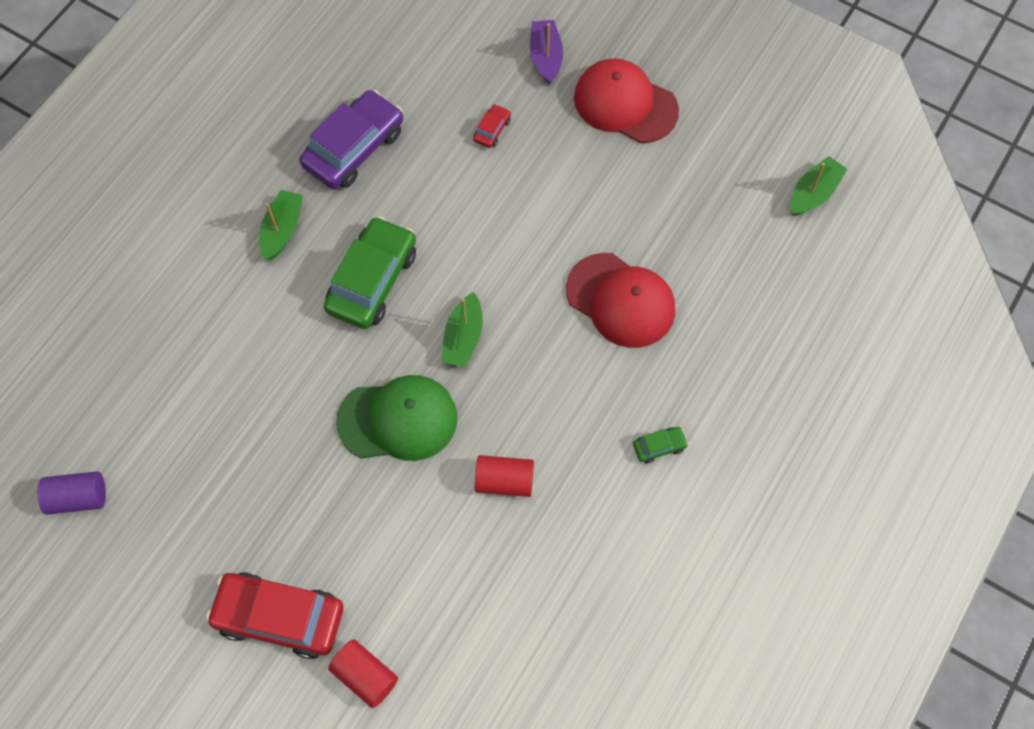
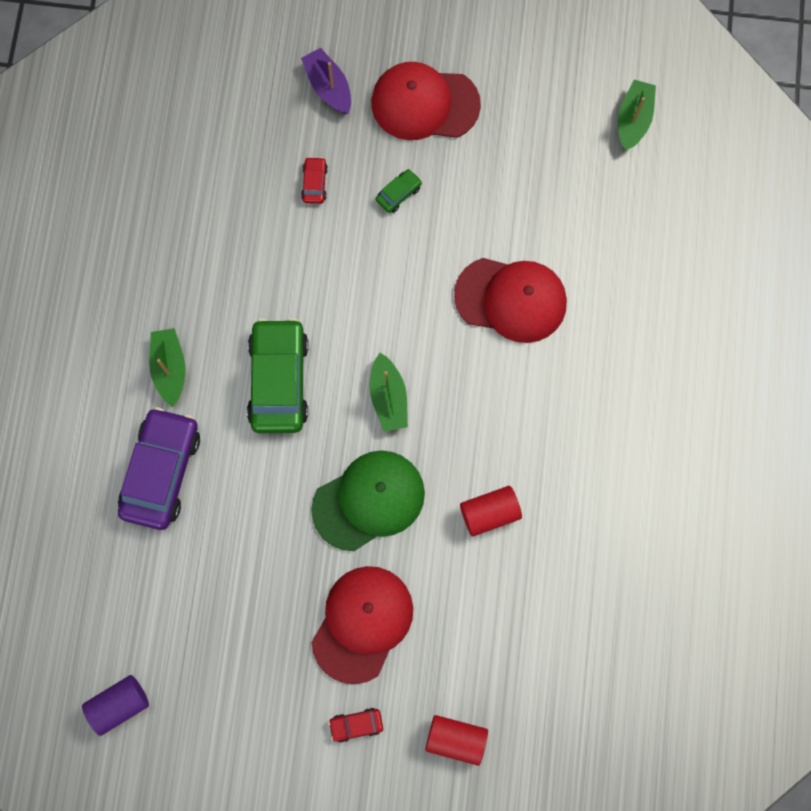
camera: 25 degrees left, 10 degrees up
(279, 618) = (356, 725): red car -> red car, size x0.43
(334, 527) = (362, 623): none -> red cap
(354, 148) = (194, 258): purple car -> purple car (161, 472)
(659, 447) = (607, 420): green car -> green car (398, 193)

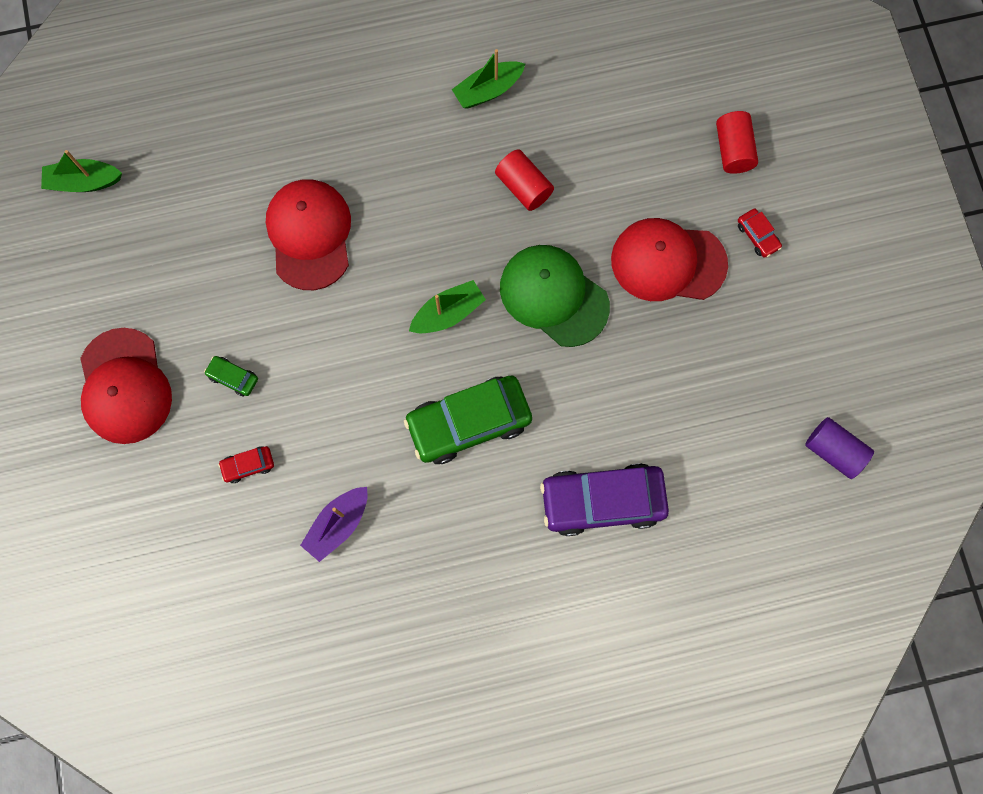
camera: 110 degrees left, 0 degrees up
(170, 368) = (496, 535): green boat -> green boat (488, 90)
(328, 87) = (134, 491): purple boat -> purple boat (338, 524)

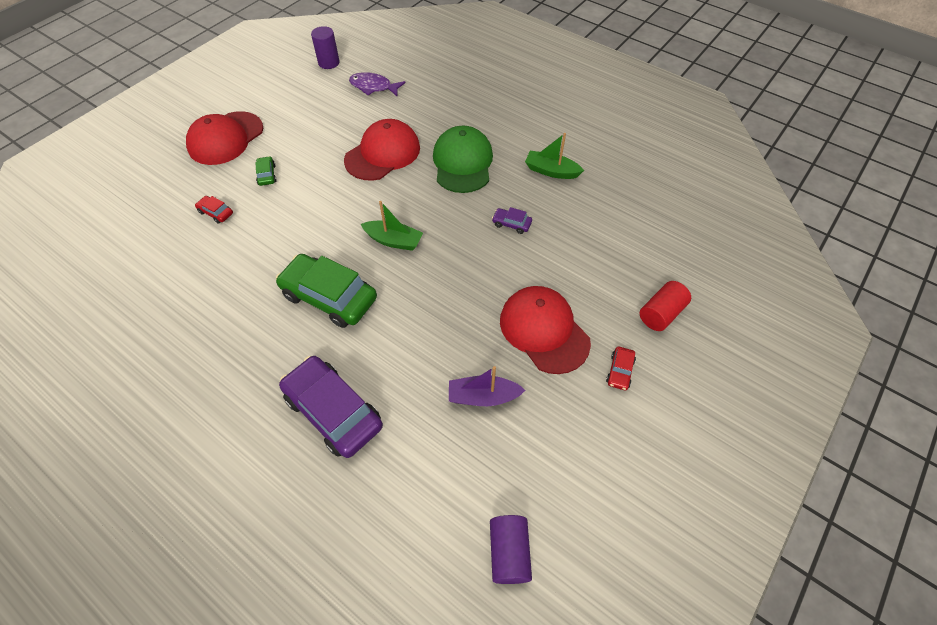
camera: 50 degrees right, 20 degrees down
(84, 182) = (329, 63): green boat -> purple cylinder
(182, 164) = (373, 87): none -> purple fish
(338, 524) = (206, 276): purple boat -> purple boat (483, 396)
(523, 187) = (511, 224): red cylinder -> purple car
(553, 296) = (456, 284): green cap -> green cap (462, 163)

